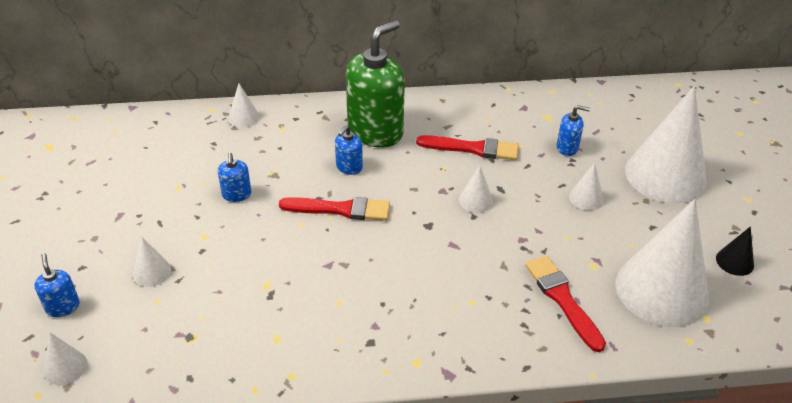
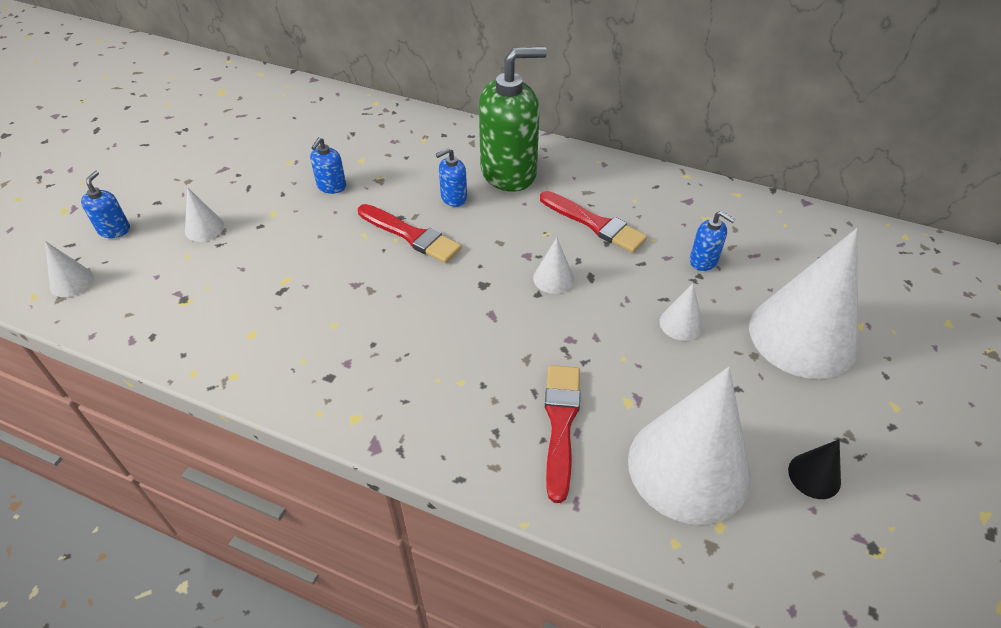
camera: 30 degrees right, 5 degrees up
(243, 117) = (397, 118): white cone -> none

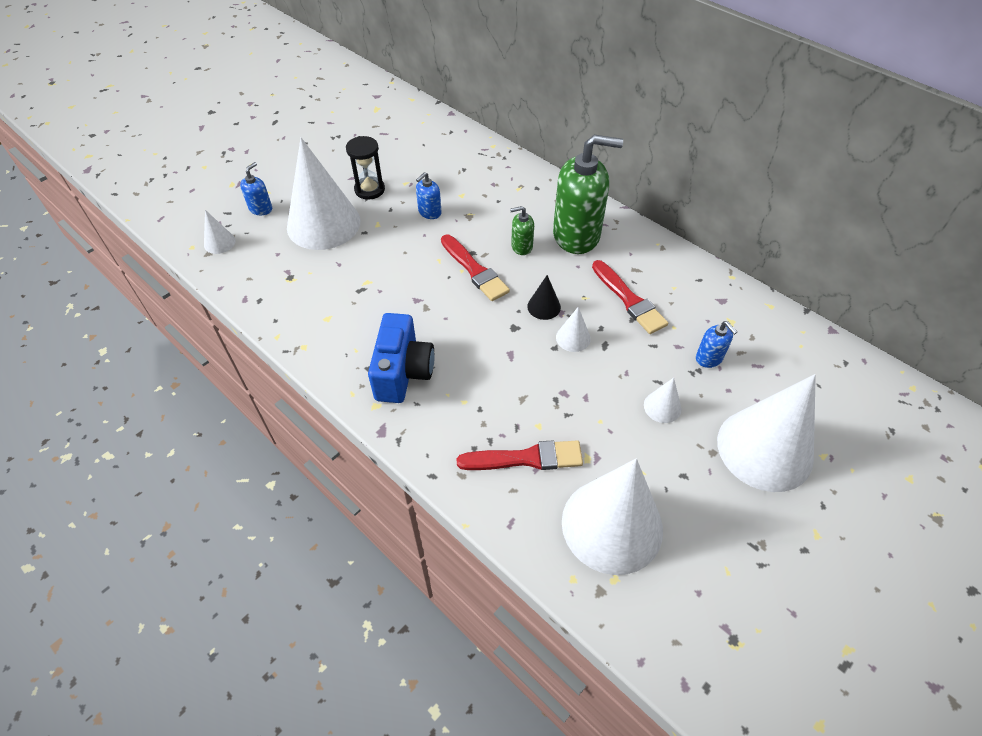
camera: 20 degrees right, 5 degrees up
(204, 228) = (323, 224): white cone -> white cone, size x2.41
(248, 178) = (369, 190): none -> black hourglass
(373, 370) = (403, 372): none -> blue camera
(453, 198) = (521, 246): blue soap dispenser -> green soap dispenser
(561, 424) = (526, 458): red brush -> red brush turned 60 degrees clockwise
(814, 475) = (713, 566): black cone -> black cone (544, 306)

